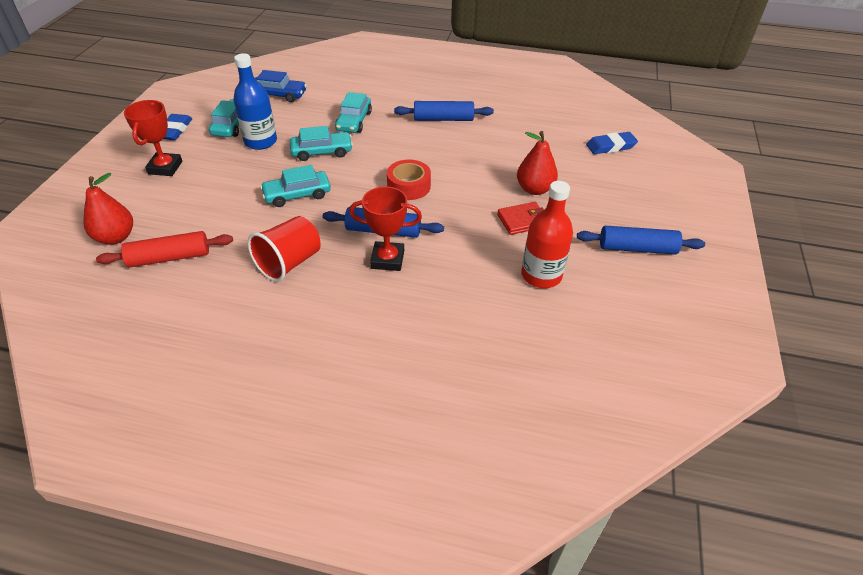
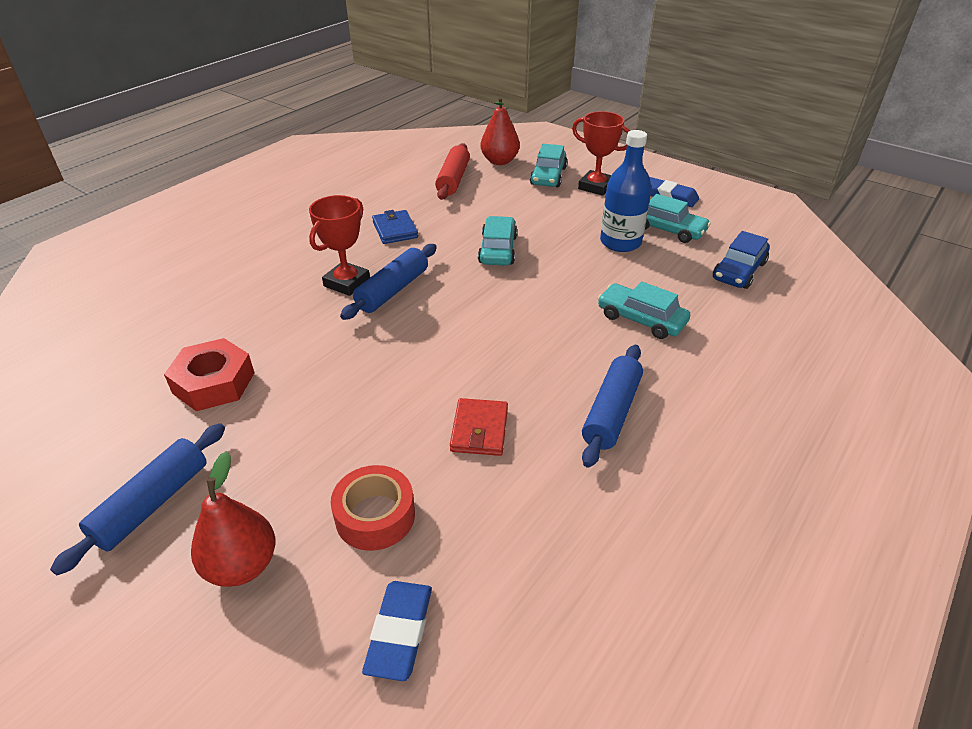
camera: 115 degrees right, 5 degrees down
(289, 263) = (395, 230): red cup -> blue wallet
(322, 152) = (575, 279): turquoise car -> turquoise car (548, 176)
(409, 186) = (458, 328): red tape -> red tape (375, 516)
(522, 220) = (312, 406): red wallet -> red wallet (479, 430)
(534, 189) = (363, 448): red pear -> red pear (242, 565)
(541, 275) = (214, 383): red bottle -> red nut

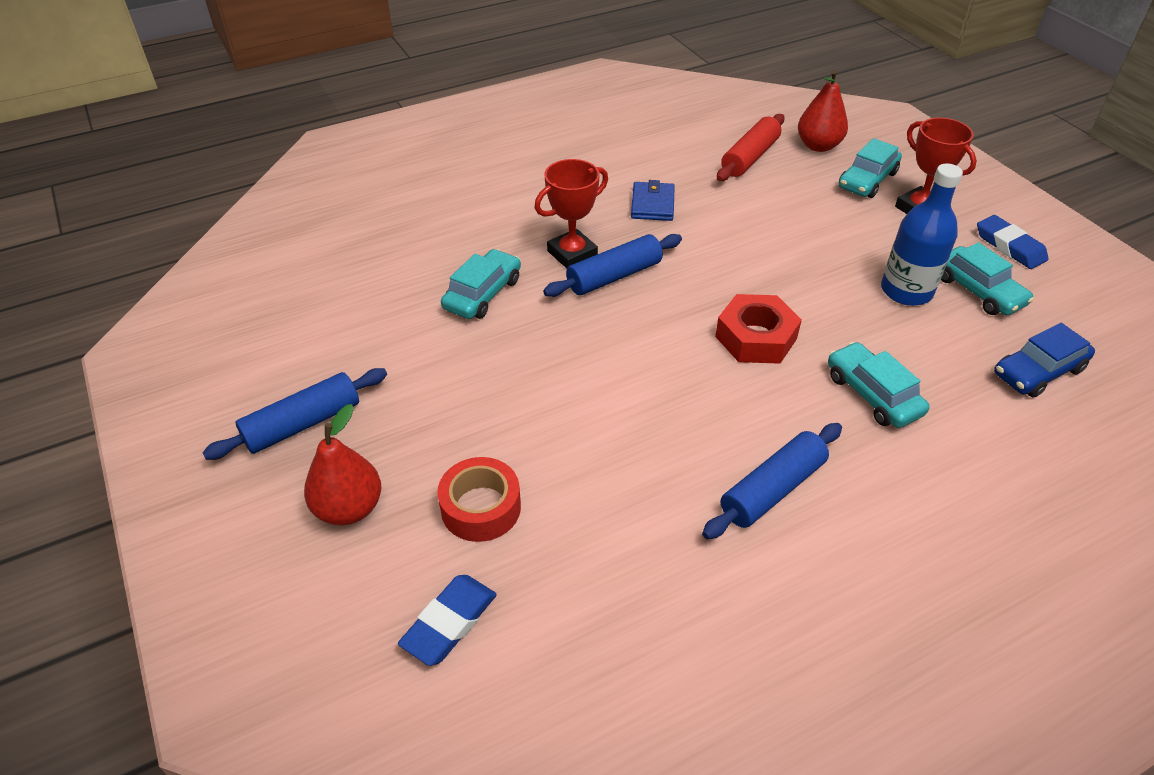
camera: 25 degrees right, 5 degrees up
(214, 383) = (400, 324): red nut -> red nut (756, 337)
(479, 430) = (622, 459): red wallet -> none
(498, 250) = (753, 260): turquoise car -> turquoise car (483, 294)

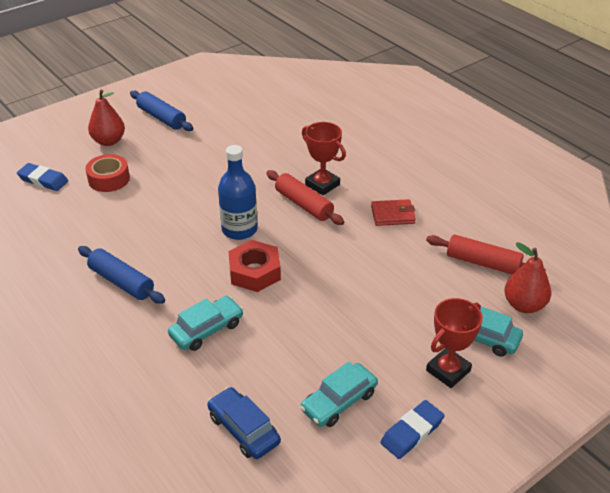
camera: 80 degrees right, 5 degrees down
(483, 294) = (273, 156): turquoise car -> none
(614, 276) = (303, 204): blue rolling pin -> red rolling pin
(652, 204) = (392, 215): blue wallet -> red wallet
(906, 291) = (326, 354): blue bottle -> blue bottle (239, 229)

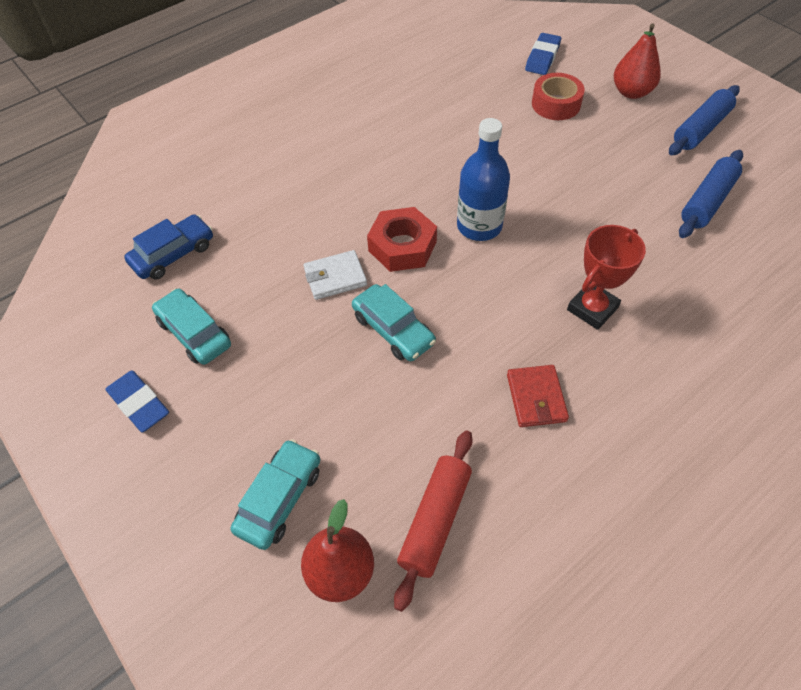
camera: 90 degrees right, 15 degrees up
(121, 282) = (382, 140): blue rolling pin -> blue rolling pin (707, 201)
(207, 329) = (310, 213): turquoise car -> turquoise car (393, 330)
(284, 311) = (335, 277): none -> white wallet
(303, 204) = (541, 288): red rolling pin -> none
(448, 370) = (224, 450): red trophy -> none

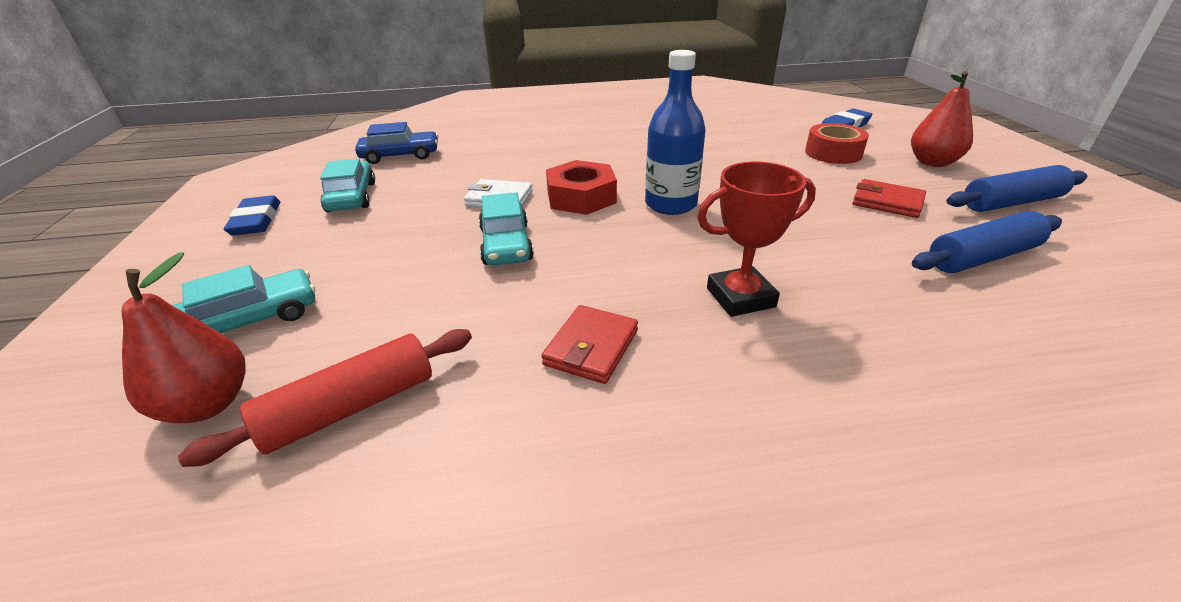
camera: 30 degrees right, 20 degrees down
(625, 160) = (887, 202): none -> red wallet

